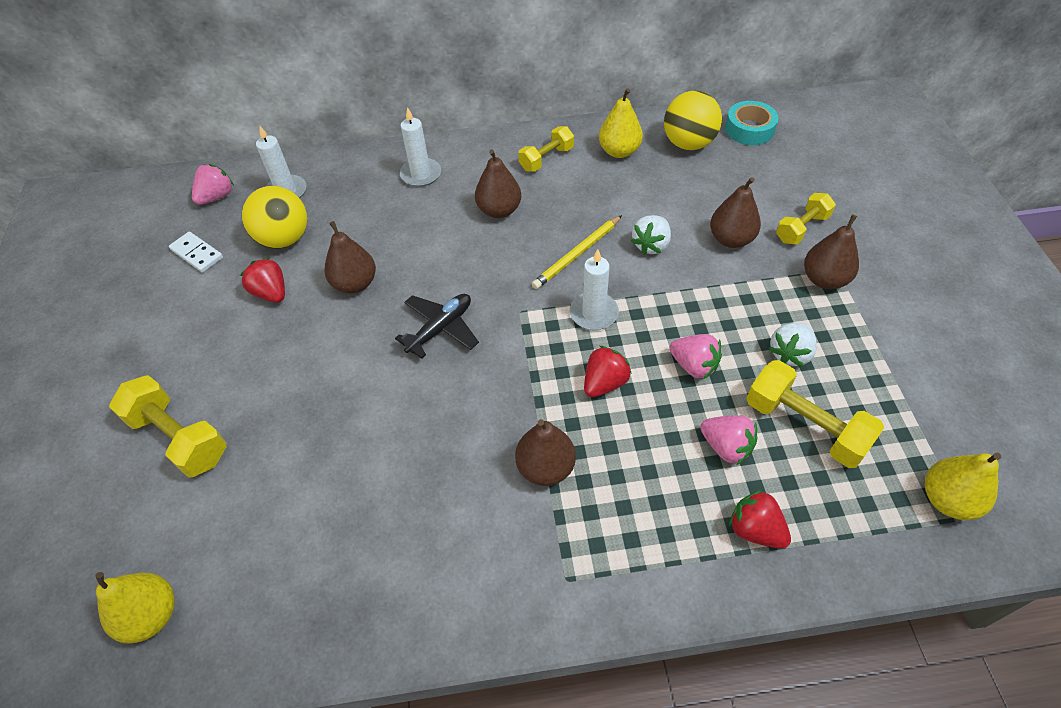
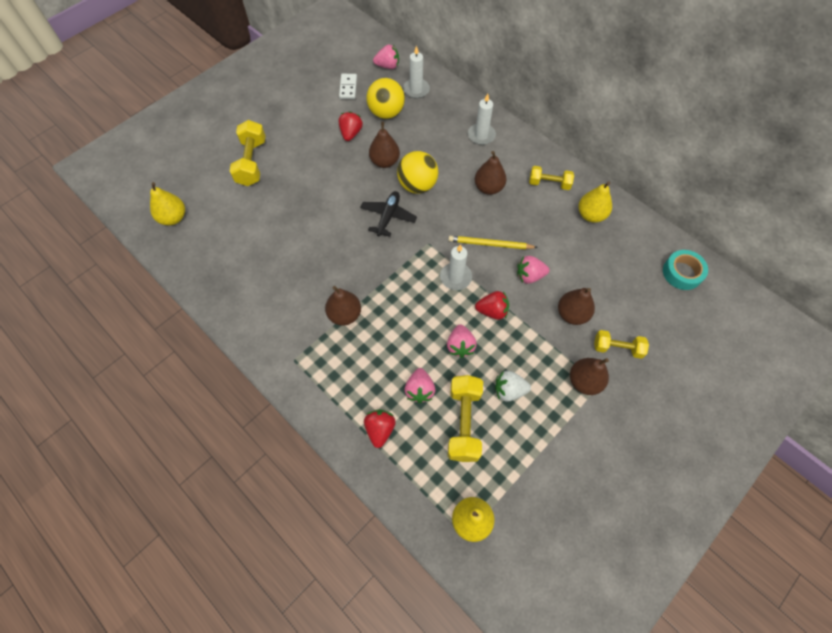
camera: 50 degrees right, 10 degrees up
(440, 329) = (388, 216): black plane -> black plane turned 75 degrees counterclockwise
(604, 383) = (414, 310): red strawberry -> red strawberry (492, 311)
(651, 245) = (529, 276): white strawberry -> pink strawberry
(688, 143) = (634, 247): yellow ball -> yellow ball (417, 185)

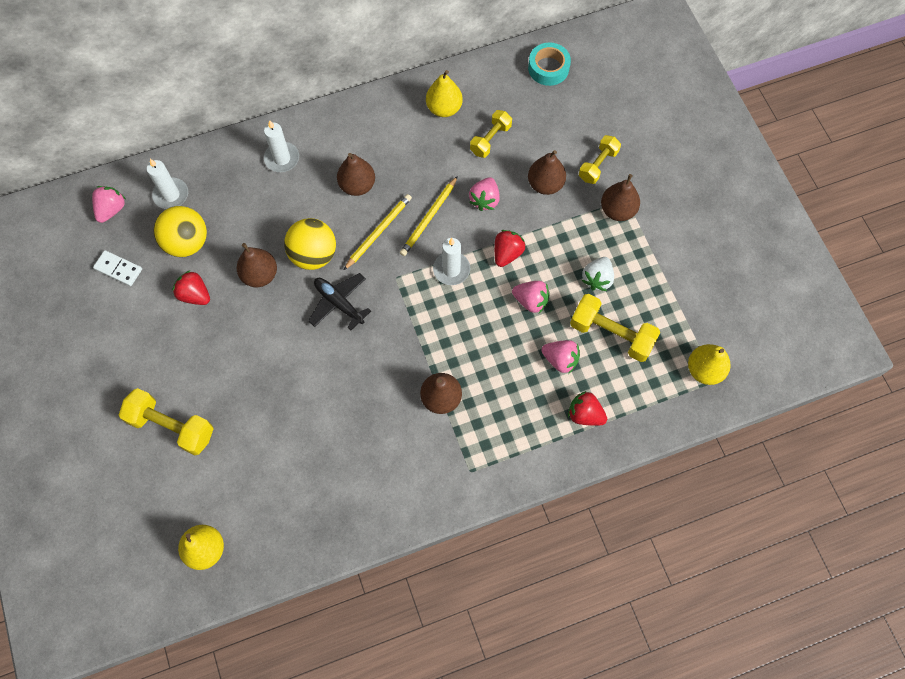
camera: 65 degrees left, 5 degrees up
(459, 217) = (378, 232): none -> yellow pencil
(549, 183) = (384, 125): yellow dumbbell -> yellow dumbbell (490, 139)

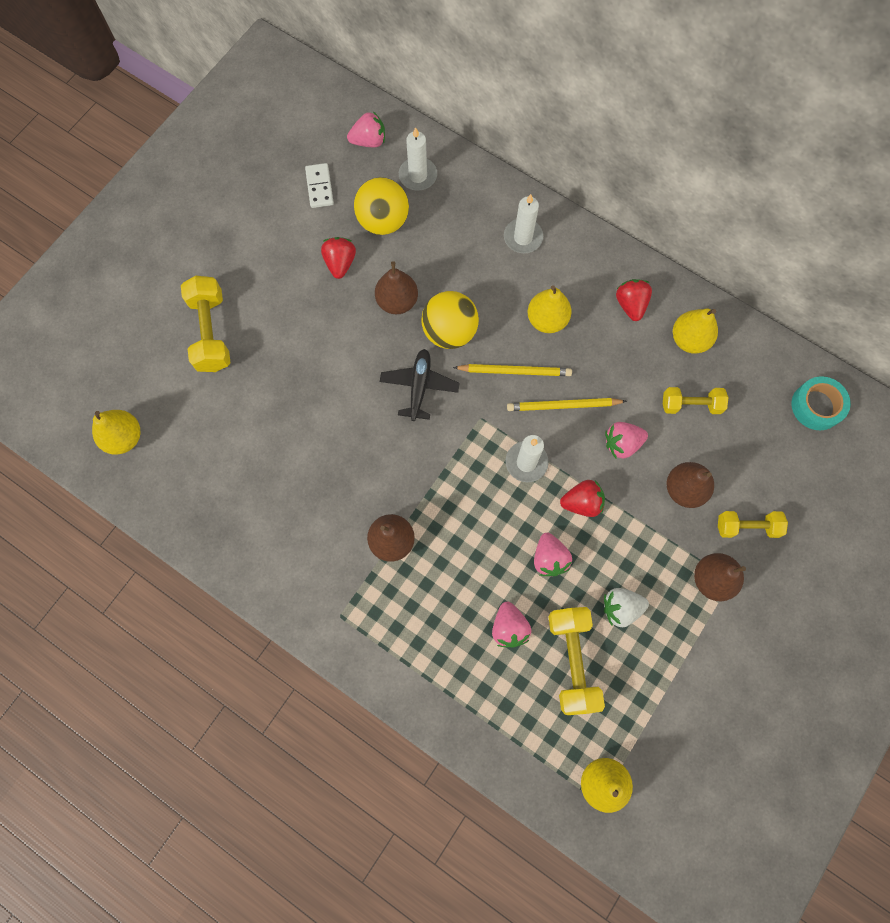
camera: 55 degrees right, 5 degrees up
(357, 185) = (547, 320): brown pear -> yellow pear
(585, 414) = (470, 688): red strawberry -> red strawberry (630, 305)

